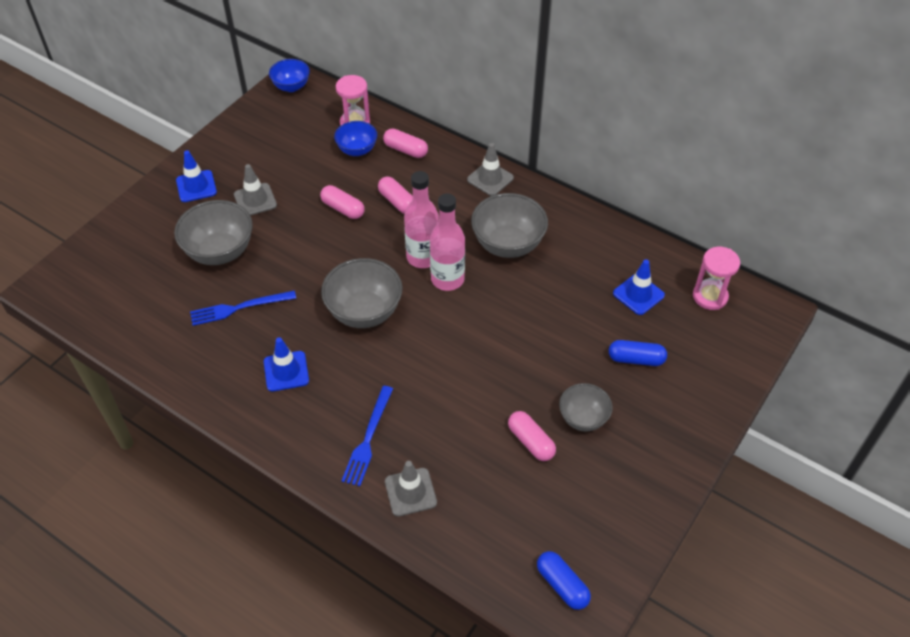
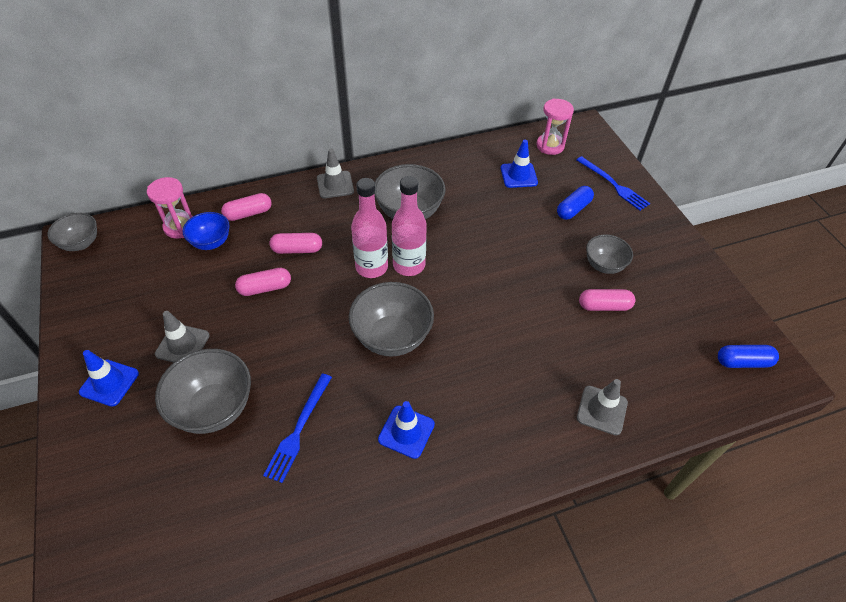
camera: 55 degrees left, 0 degrees up
(291, 87) = (81, 243): blue bowl -> grey bowl
(368, 439) = (527, 410): blue fork -> blue fork (613, 185)

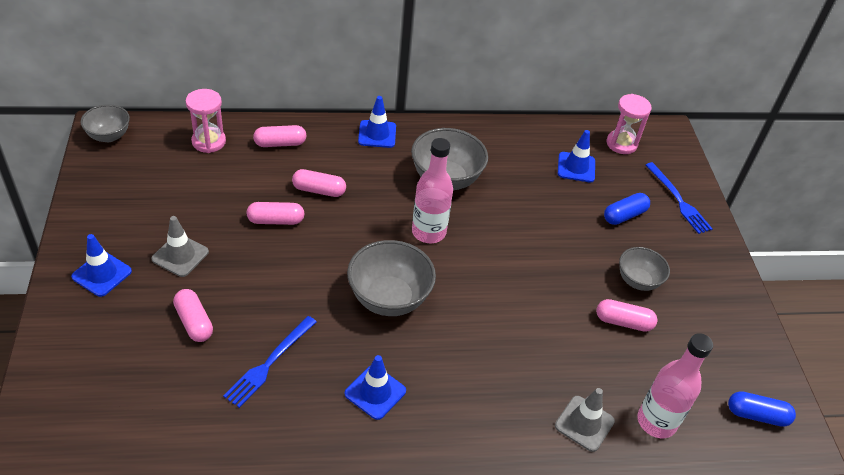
camera: 10 degrees right, 5 degrees down
(211, 242) = (235, 164): blue bowl -> none
(214, 408) = (194, 322): grey bowl -> pink capsule
(335, 185) = (377, 134): grey traffic cone -> blue traffic cone
(371, 267) = (389, 225): pink bottle -> pink bottle (656, 422)

